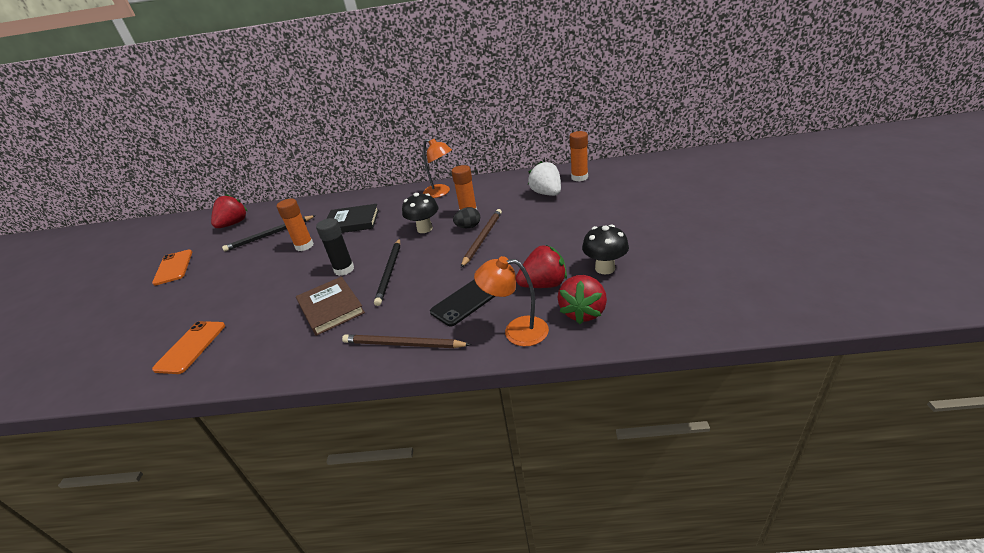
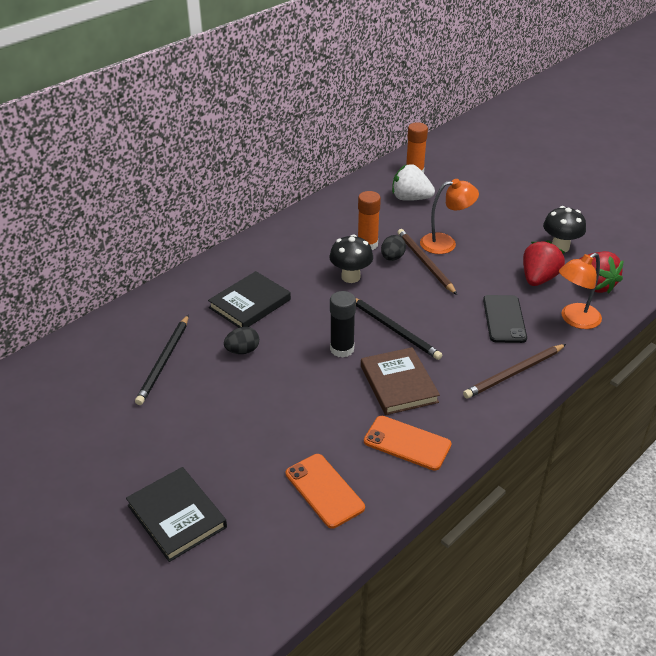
camera: 50 degrees left, 5 degrees up
(135, 315) = (176, 516): none -> black book
(173, 267) = (101, 455): orange phone -> orange phone (407, 443)
(233, 224) = (70, 375): red strawberry -> none
(304, 246) = (242, 351): orange glue stick -> black egg
(331, 308) = (399, 384): brown book -> brown book turned 60 degrees clockwise
(441, 193) = (296, 234): orange lamp -> orange lamp (445, 243)

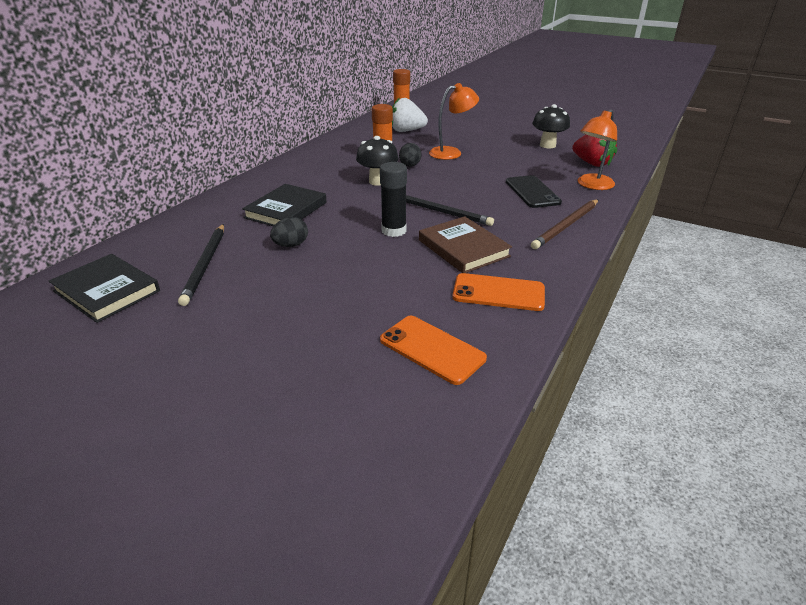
camera: 15 degrees left, 5 degrees down
(176, 516) = (259, 409): black book -> black book (106, 291)
(425, 263) = (440, 166): brown pencil -> none
(538, 278) = (543, 164): red strawberry -> none

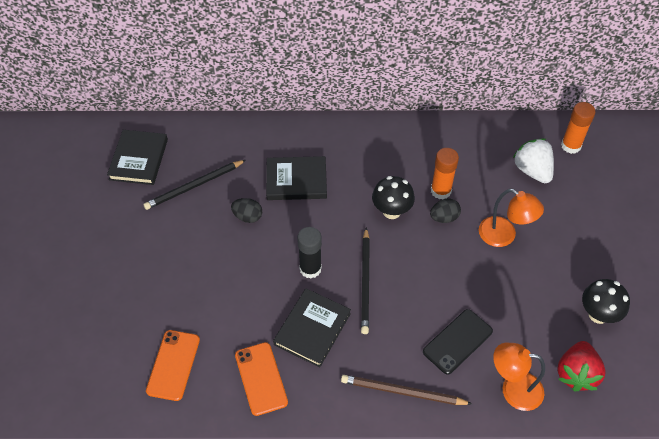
camera: 60 degrees right, 20 degrees up
(463, 248) = (312, 329): brown book -> black book

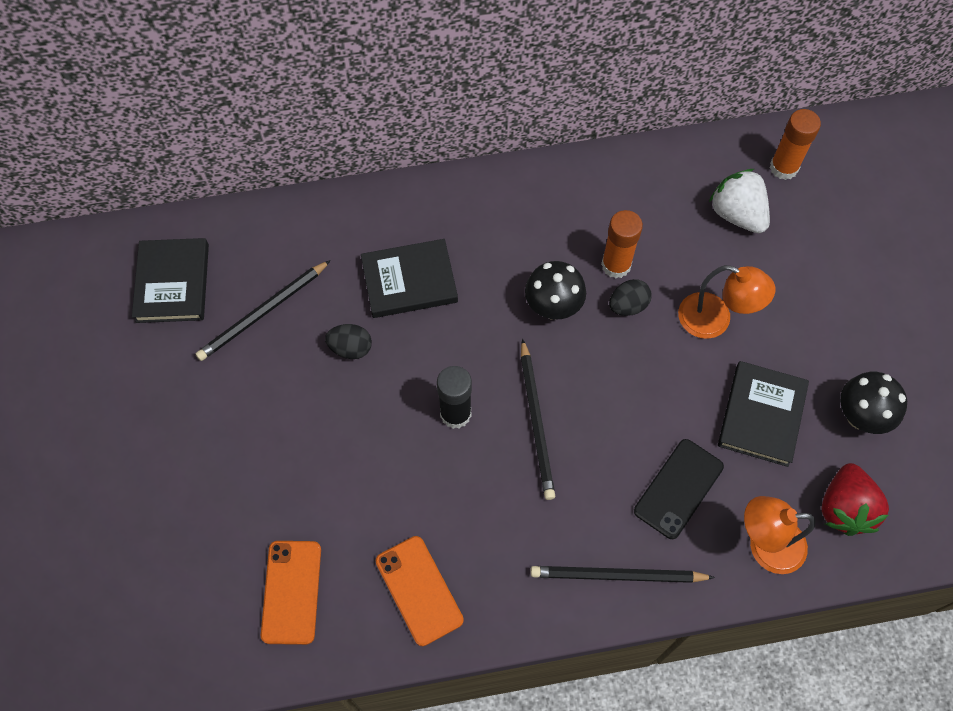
camera: 10 degrees left, 10 degrees up
(312, 329) = (476, 504): black book -> black book (761, 415)
(402, 392) = (617, 575): brown pencil -> black pencil

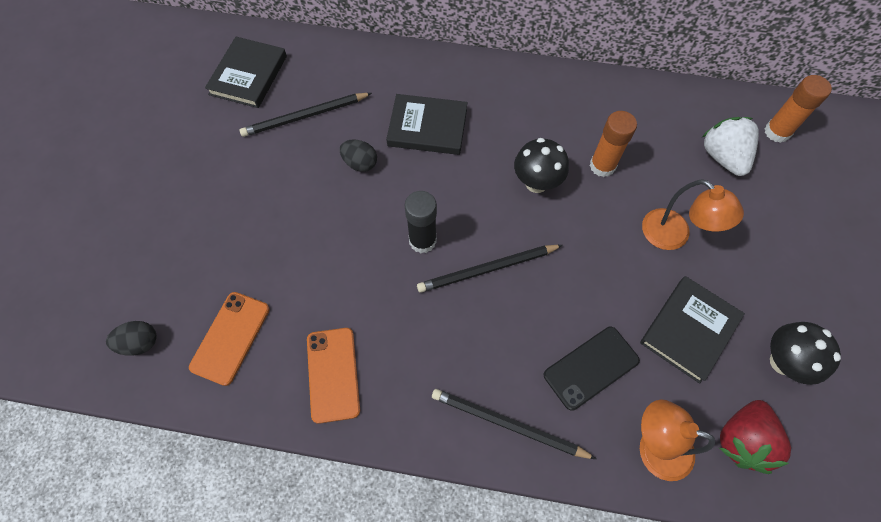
camera: 20 degrees right, 0 degrees up
(536, 422) = (487, 269): black pencil -> black pencil turned 60 degrees clockwise
(628, 306) = (601, 201): black egg -> black egg (140, 343)

